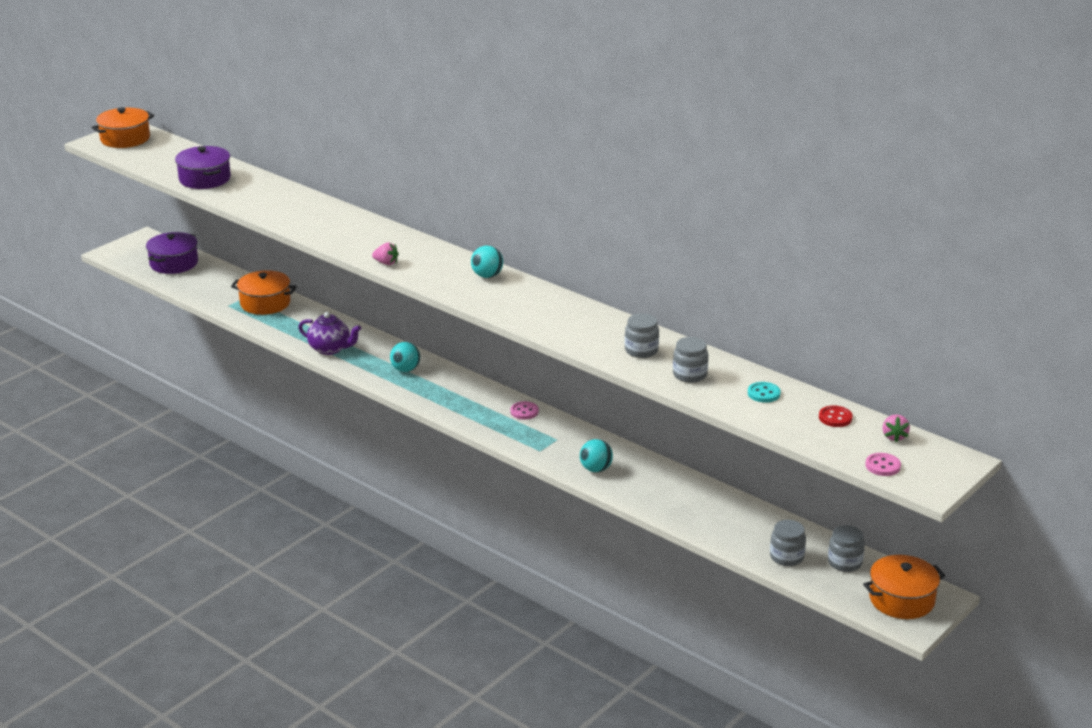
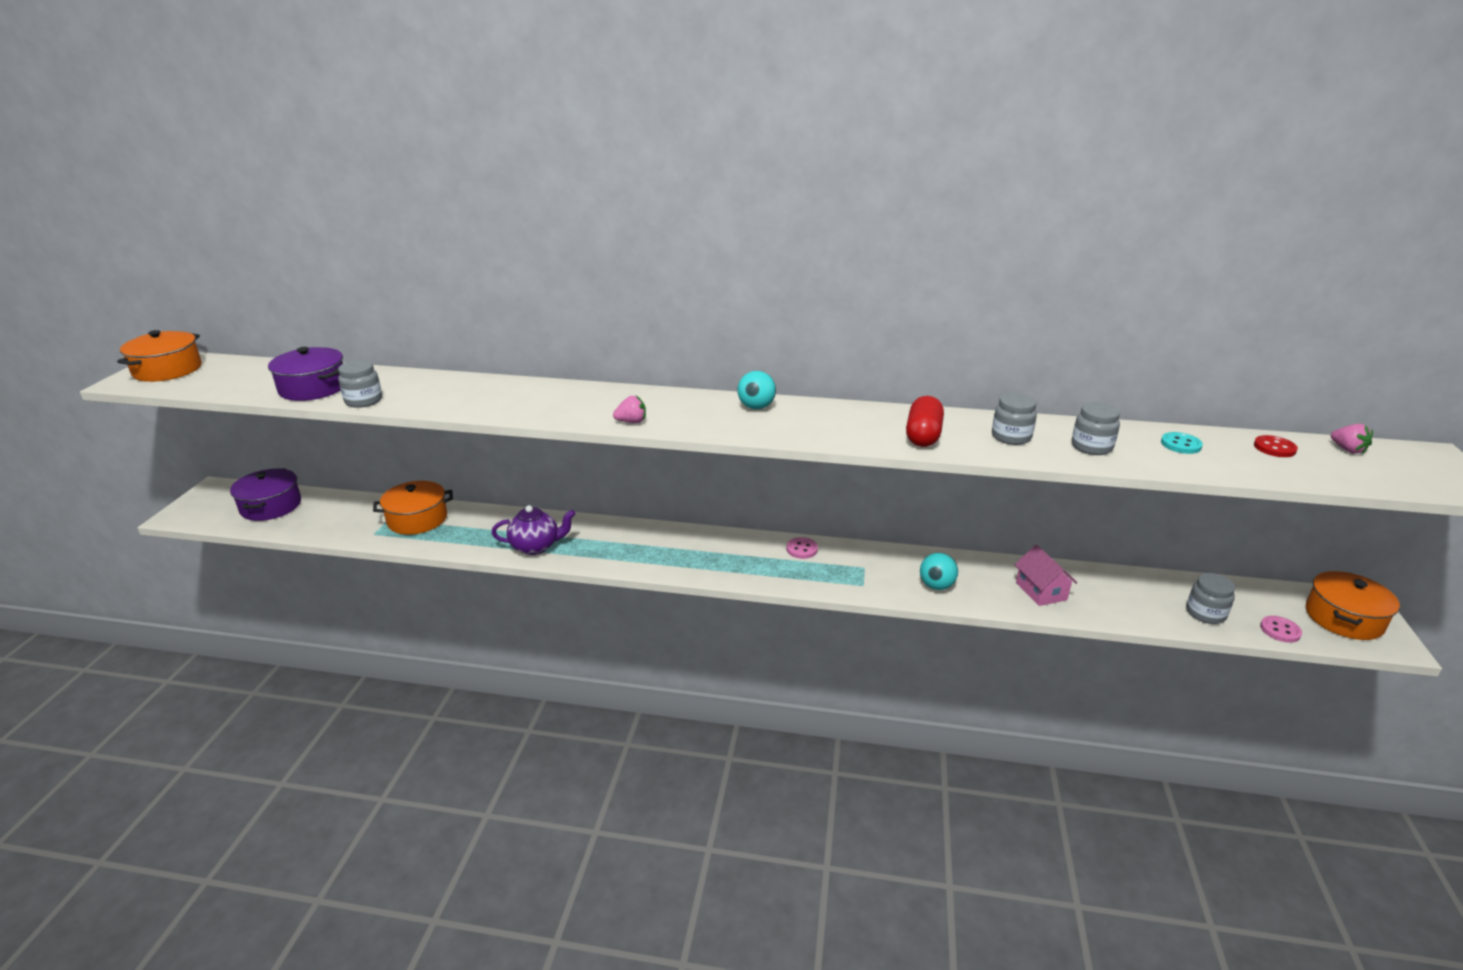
camera: 30 degrees left, 0 degrees up
(405, 369) = (638, 544): turquoise ball -> none
(576, 331) = (923, 436): none -> red capsule
(674, 499) = (1041, 591): none -> pink house
(844, 563) = (1252, 599): grey jar -> grey jar (363, 401)
(882, 466) = (1397, 481): pink button -> pink button (1280, 630)

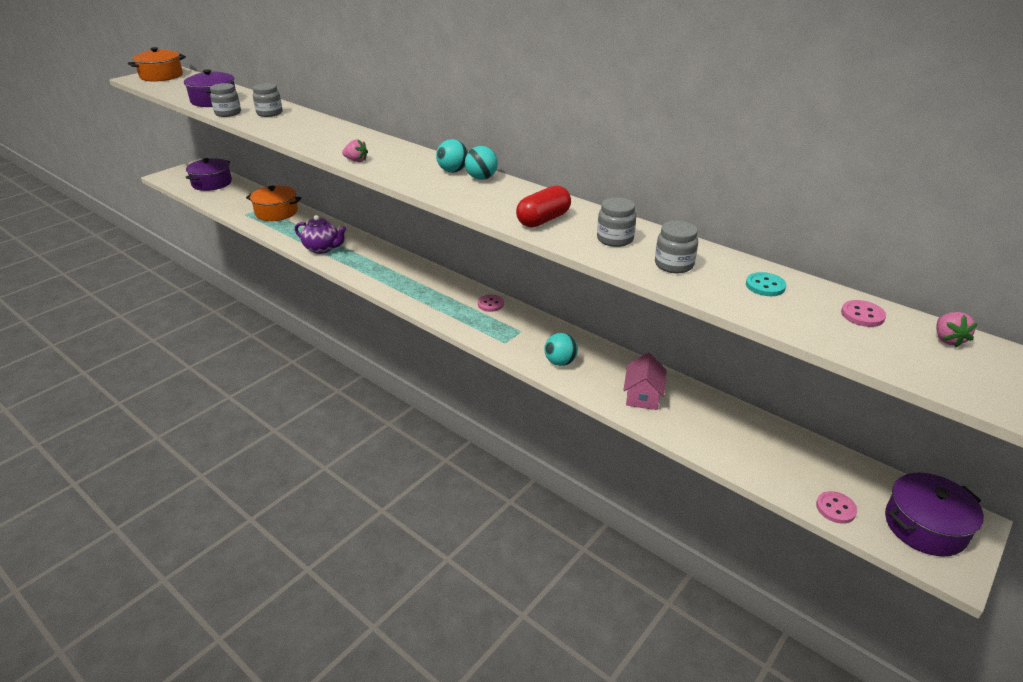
camera: 30 degrees right, 5 degrees up
(797, 408) = (481, 178): none -> turquoise ball
(1205, 613) = (776, 467): grey jar -> grey jar (269, 113)
(1274, 448) = (862, 315): red button -> pink button
(1343, 618) = (925, 526): orange pot -> purple pot

